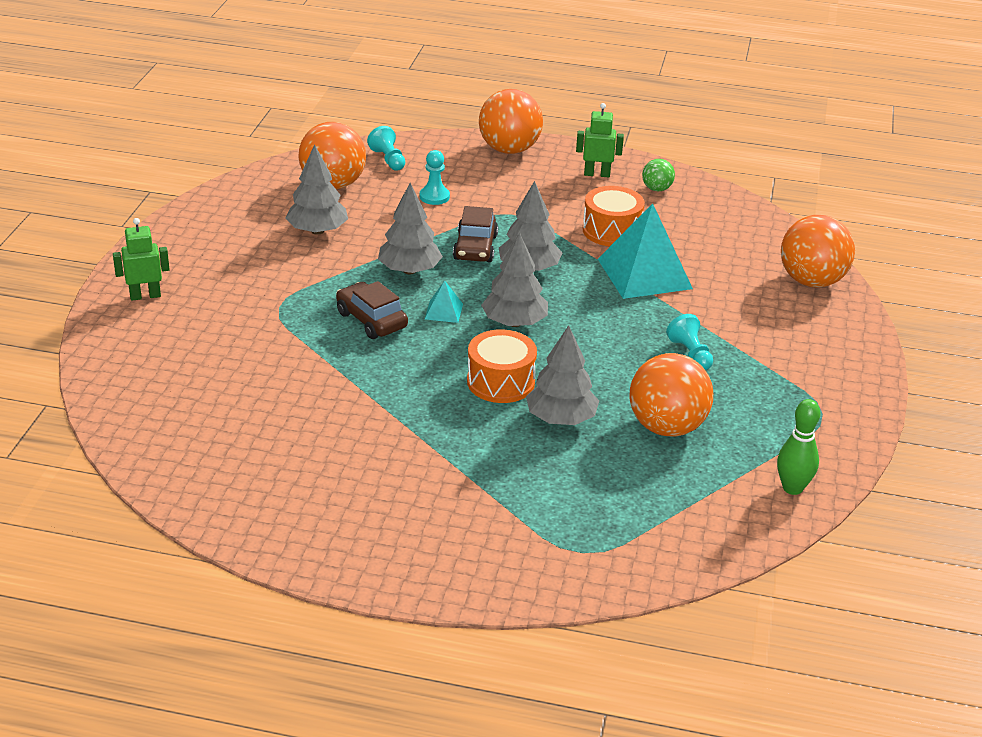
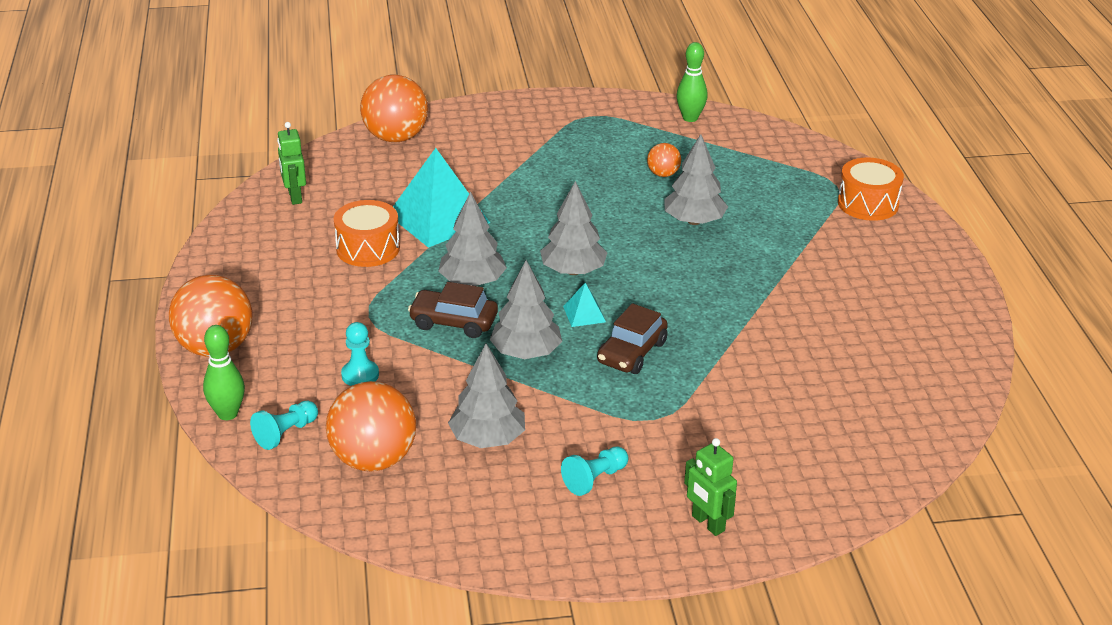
camera: 110 degrees left, 0 degrees up
(427, 144) = (227, 414): none -> green bowling pin
(475, 247) = (453, 322): brown car -> brown car turned 150 degrees counterclockwise
(500, 382) = (669, 259): orange drum -> orange drum (868, 204)
(597, 174) = (248, 278): green robot -> green robot (294, 197)
(656, 189) = (263, 237): green ball -> none
(667, 427) = (663, 174): orange ball -> orange ball, size x0.49
(690, 354) = (554, 178): turquoise pawn -> turquoise pawn (595, 479)

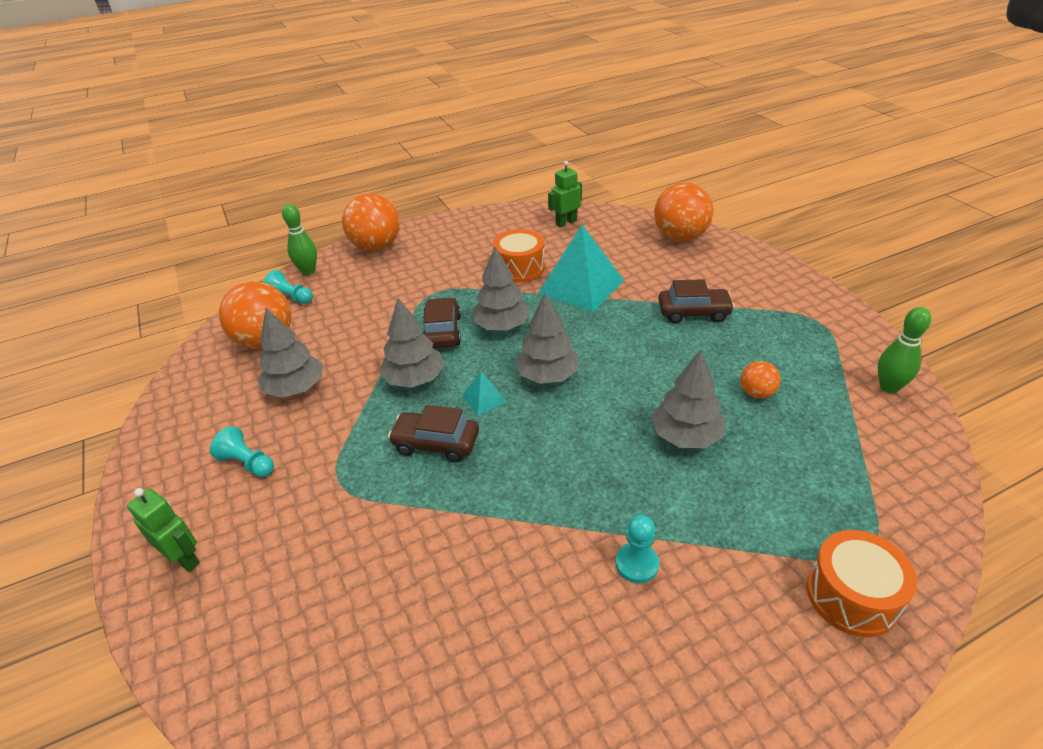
camera: 75 degrees right, 5 degrees up
(360, 375) = (362, 308): turquoise pawn -> turquoise pawn (637, 564)
(533, 169) = (693, 312): none -> brown car
(707, 523) = (184, 558): green robot -> green robot turned 90 degrees clockwise

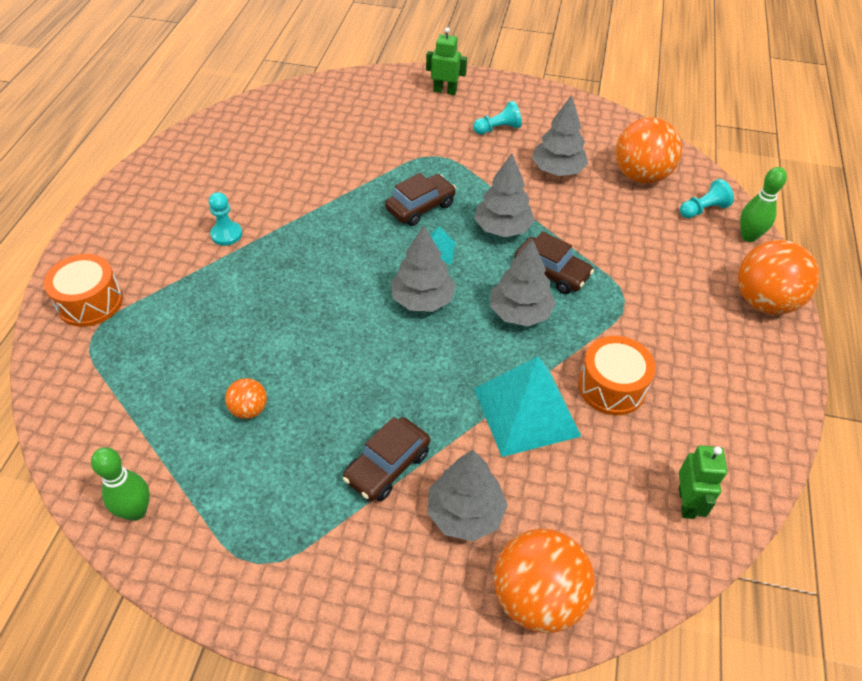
camera: 125 degrees right, 10 degrees up
(184, 558) = (445, 91): green robot -> green robot turned 150 degrees counterclockwise
(685, 436) = (271, 329): grey tree -> grey tree (465, 513)

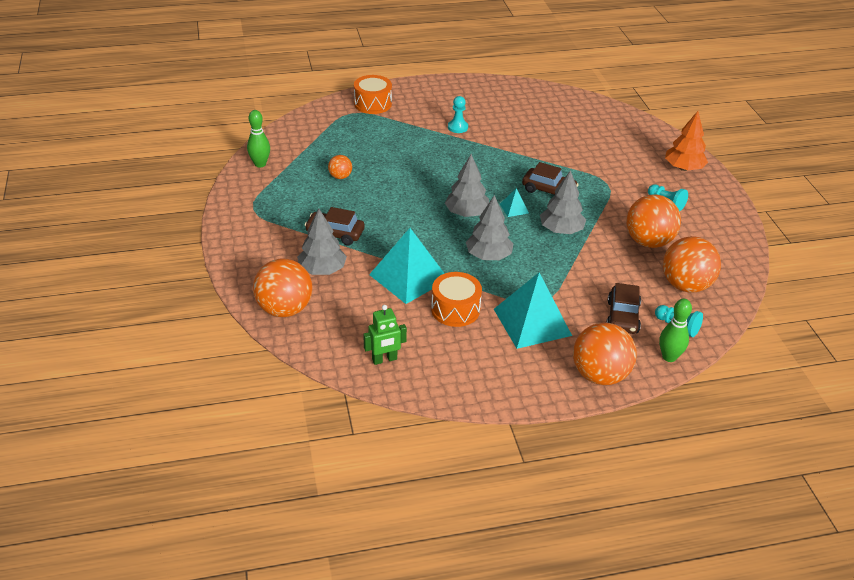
camera: 65 degrees right, 10 degrees down
(445, 91) = (683, 168): green robot -> orange tree
(551, 273) = (537, 261): brown car -> brown car (622, 317)
(557, 170) = (648, 242): grey tree -> orange ball
(659, 322) = (532, 322): none -> turquoise pyramid

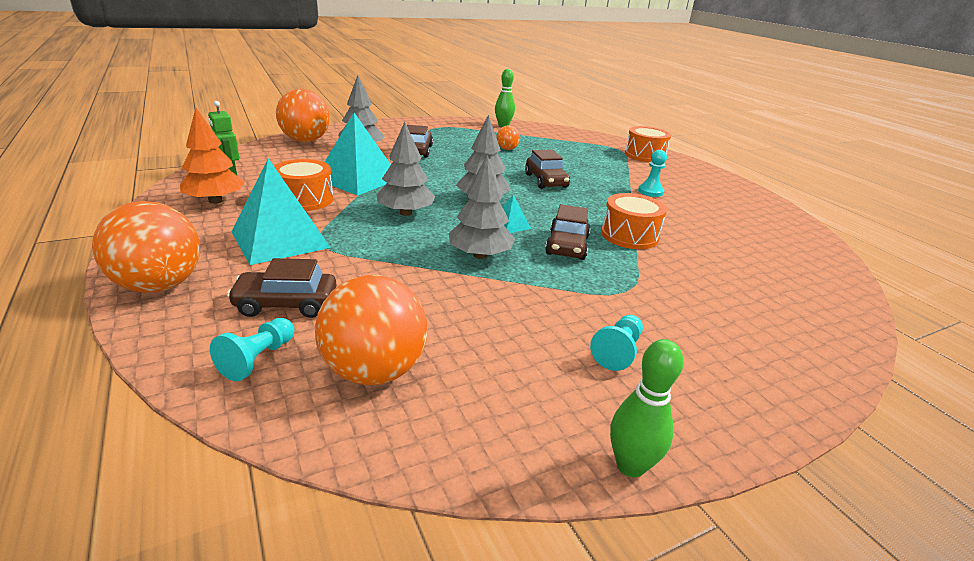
camera: 75 degrees right, 10 degrees down
(428, 172) = (546, 181): none -> brown car
(534, 160) = (629, 235): none -> orange drum
(648, 242) = (488, 330): orange ball -> none
(669, 357) = (179, 348): green bowling pin -> green bowling pin (630, 465)
(683, 168) = (755, 376): orange tree -> orange tree (215, 201)

